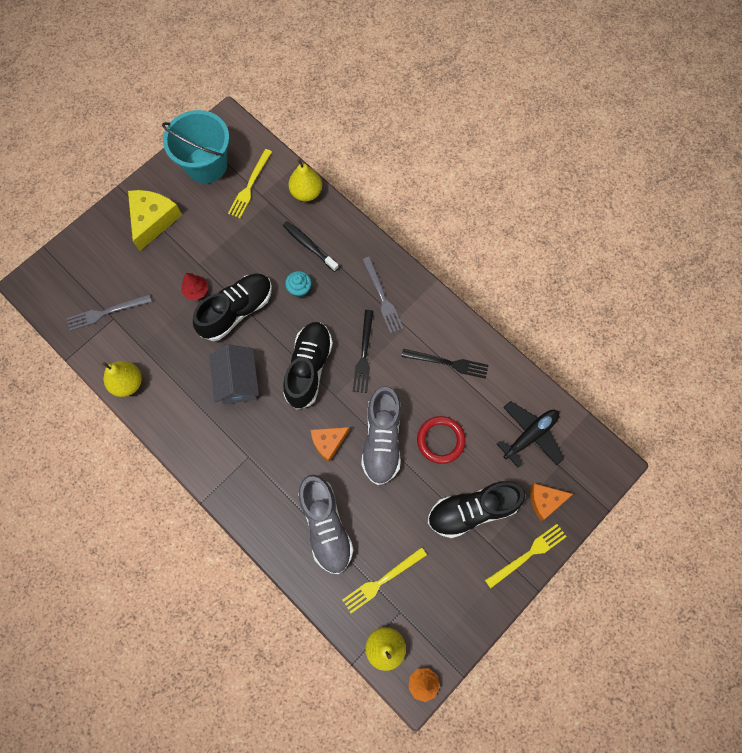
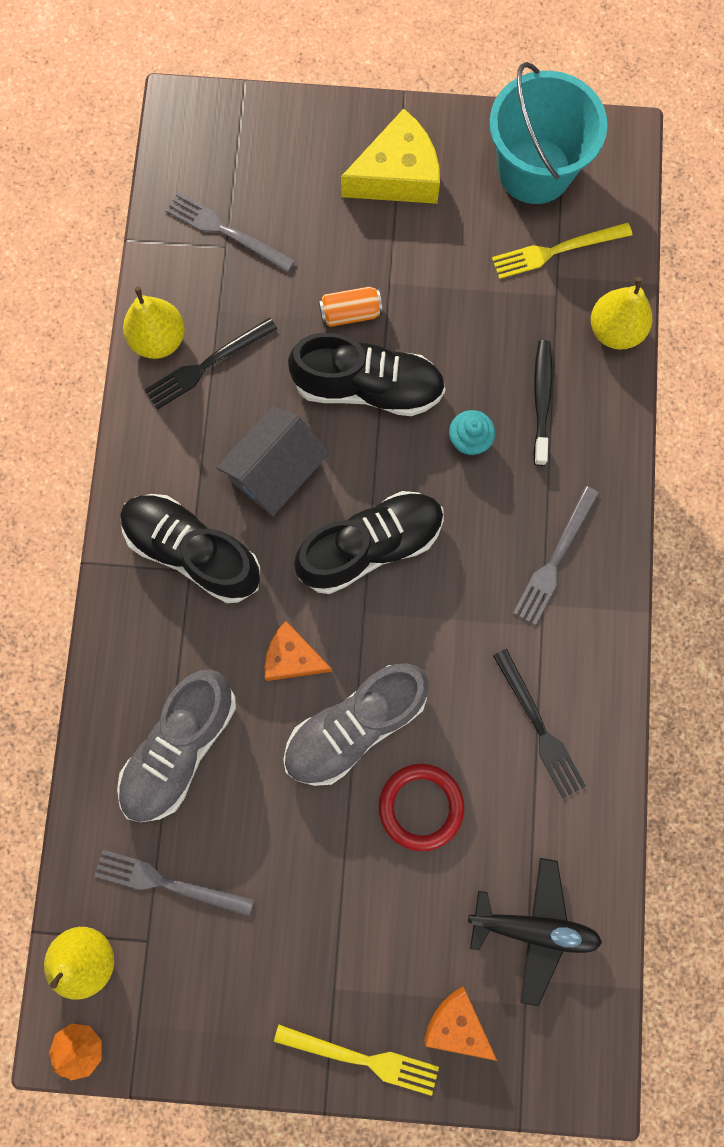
camera: 50 degrees right, 5 degrees up
(196, 291) = (350, 313): red tree -> orange can
(364, 354) = (452, 602): black fork -> black fork (207, 365)
(382, 581) = (168, 883): yellow fork -> grey fork
(472, 510) = (360, 929): black shoe -> black shoe (193, 552)

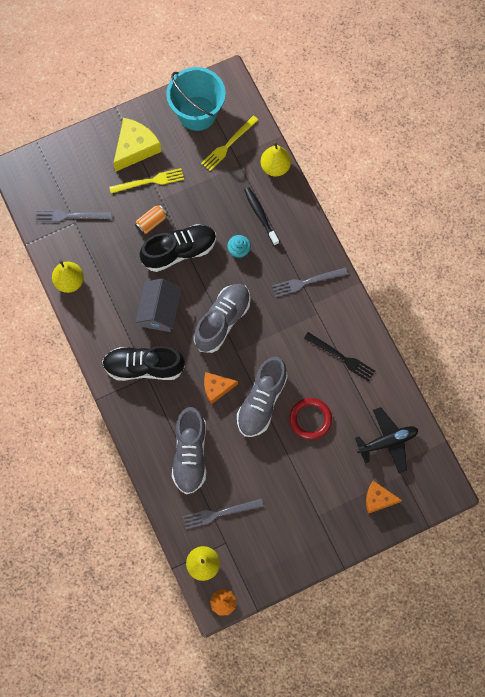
camera: 30 degrees left, 5 degrees down
(207, 365) = (99, 281): black fork -> none
(362, 1058) = (346, 536): yellow fork -> yellow fork (149, 181)
(371, 546) = (222, 321): black shoe -> grey shoe
(555, 559) = (307, 282): grey fork -> grey fork turned 75 degrees clockwise

